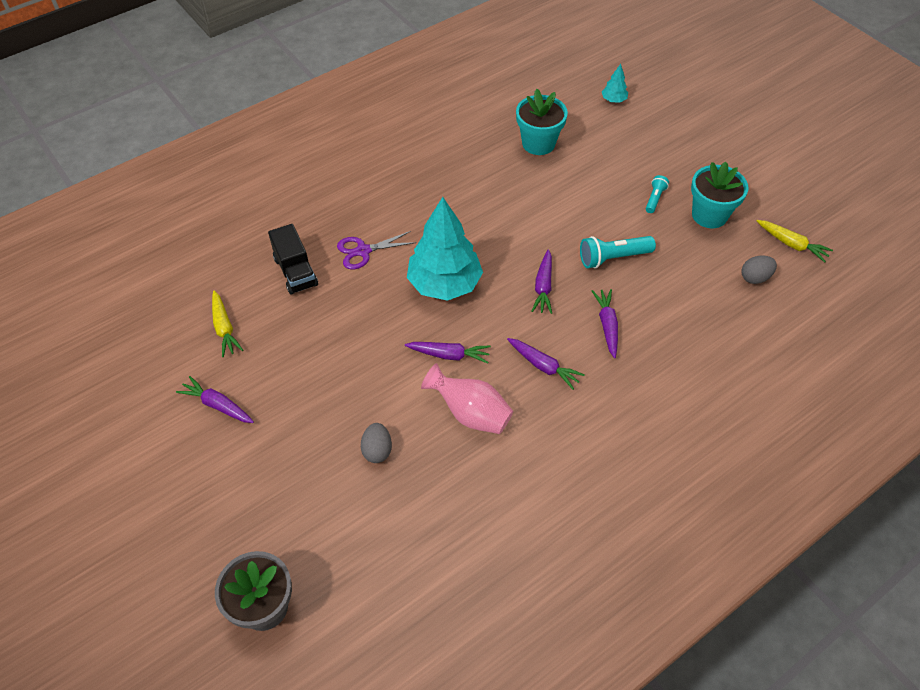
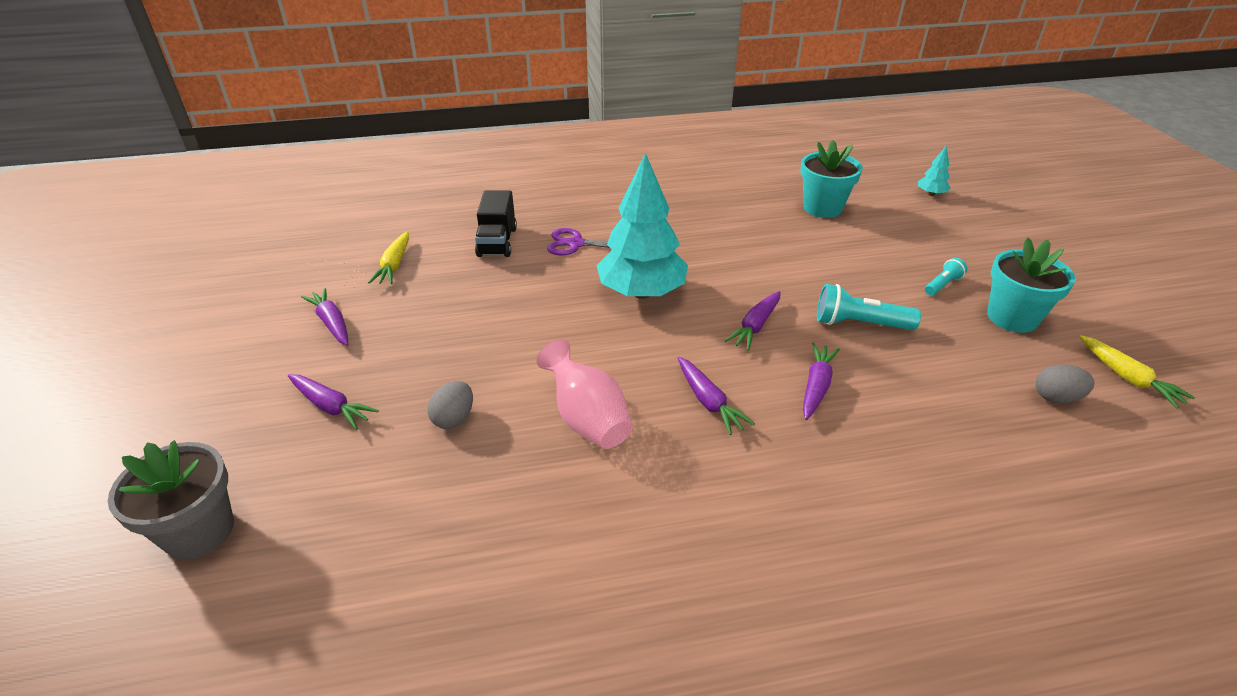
camera: 25 degrees right, 15 degrees down
(449, 355) = (602, 355): purple carrot -> purple carrot (331, 406)

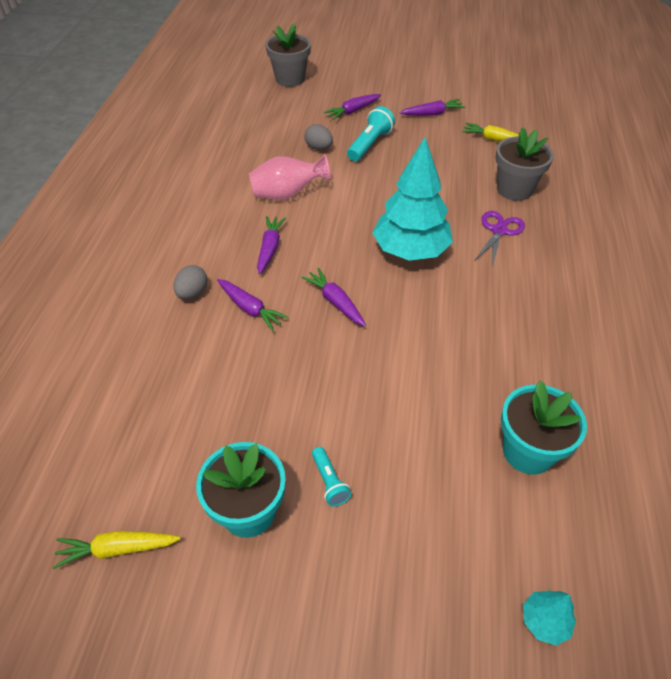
camera: 110 degrees right, 10 degrees up
(497, 242) = (514, 189): black truck -> grey flower pot
(708, 402) = (270, 248): purple carrot -> purple carrot turned 105 degrees clockwise
(859, 324) = (304, 372): turquoise flashlight -> turquoise flashlight (370, 144)
(1056, 398) = (139, 462): grey egg -> grey egg (192, 293)

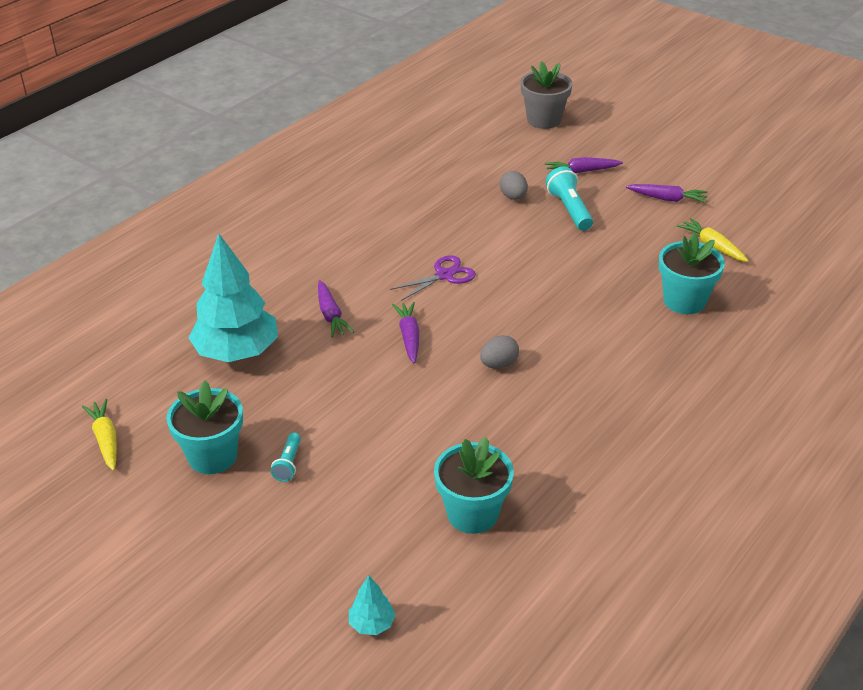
camera: 30 degrees right, 10 degrees down
(118, 549) = (106, 440): yellow carrot -> yellow carrot turned 45 degrees clockwise
(192, 293) = (293, 286): grey egg -> grey egg (499, 364)
(270, 248) = (389, 272): purple carrot -> none
(287, 194) = (445, 230): pink vase -> none
(370, 144) = (569, 209): turquoise flashlight -> turquoise flashlight turned 75 degrees counterclockwise
(410, 251) = (519, 319): turquoise tree -> turquoise tree (237, 352)
(499, 231) = (627, 333): purple scissors -> purple scissors (444, 275)
(514, 189) = (684, 301): grey flower pot -> turquoise flower pot

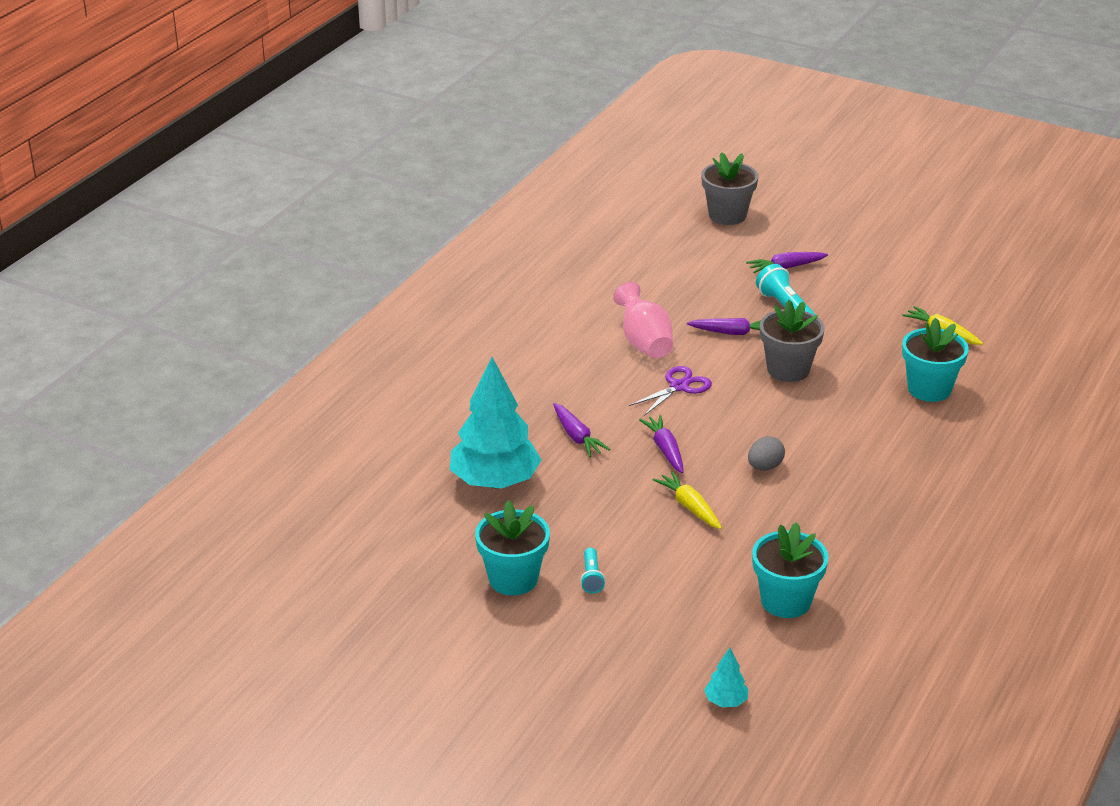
camera: 10 degrees left, 5 degrees down
(106, 440) = (398, 576): yellow carrot -> yellow carrot (689, 507)
(427, 230) = (644, 343): none -> pink vase
(513, 197) = (723, 301): grey egg -> none
(553, 268) = (788, 369): none -> grey flower pot
(667, 199) = (883, 289): purple carrot -> purple carrot (732, 333)

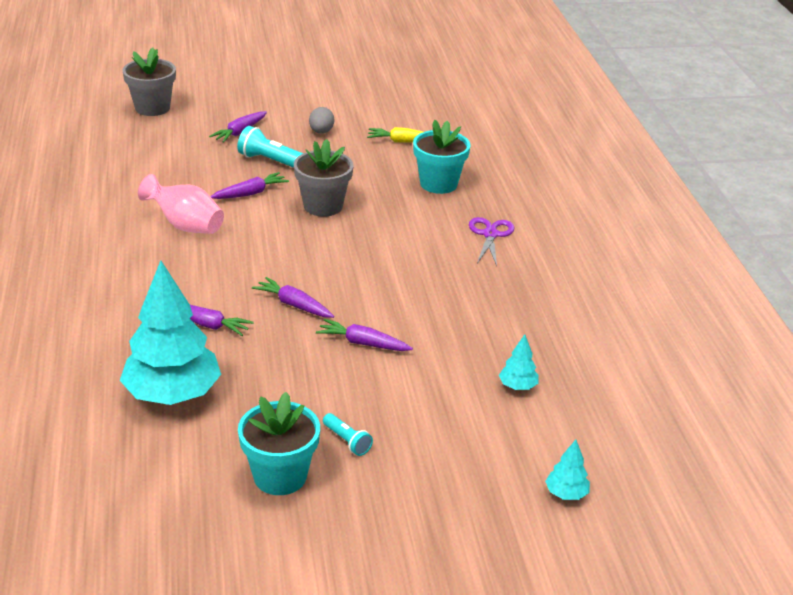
camera: 40 degrees left, 0 degrees up
(679, 386) = (251, 250): purple scissors -> purple scissors (490, 234)
(689, 507) = (363, 343): yellow carrot -> purple carrot
(765, 467) = (386, 287): grey egg -> grey egg (321, 132)
(786, 601) = (517, 386): turquoise flower pot -> turquoise tree

